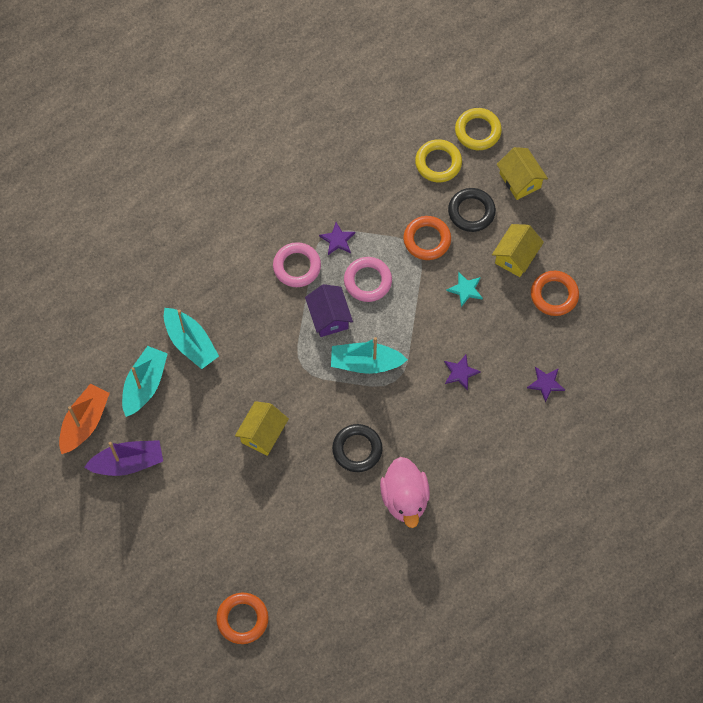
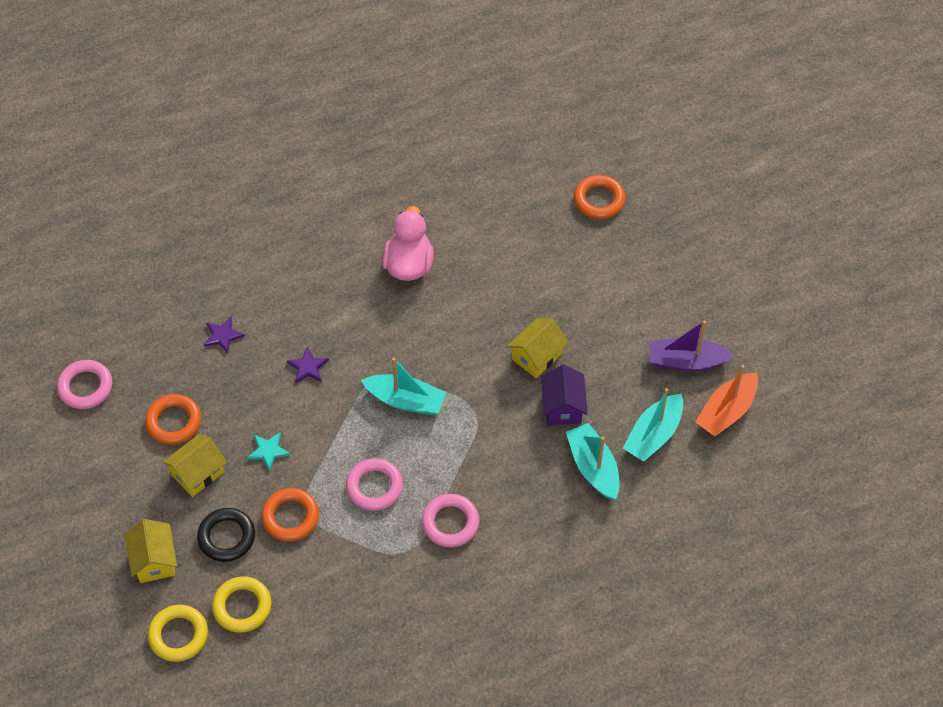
camera: 165 degrees left, 10 degrees down
(329, 317) = (430, 457): purple house -> purple house (562, 406)
(337, 240) = (394, 542): purple star -> none
(357, 449) = (442, 319): black ring -> none
(642, 307) = (85, 387): none -> pink ring

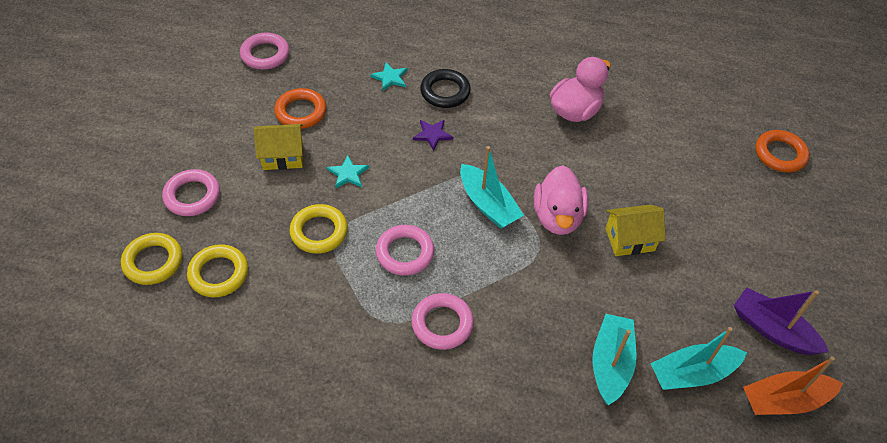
camera: 35 degrees right, 5 degrees down
(154, 560) = (192, 196): yellow house -> pink ring
(223, 335) = (390, 78): purple star -> turquoise star
(226, 537) = (258, 214): black ring -> black ring (445, 92)
(290, 517) = (319, 232): orange ring -> yellow ring
(468, 374) = (557, 217): none -> pink duck
(562, 406) = (621, 294): purple house -> none

